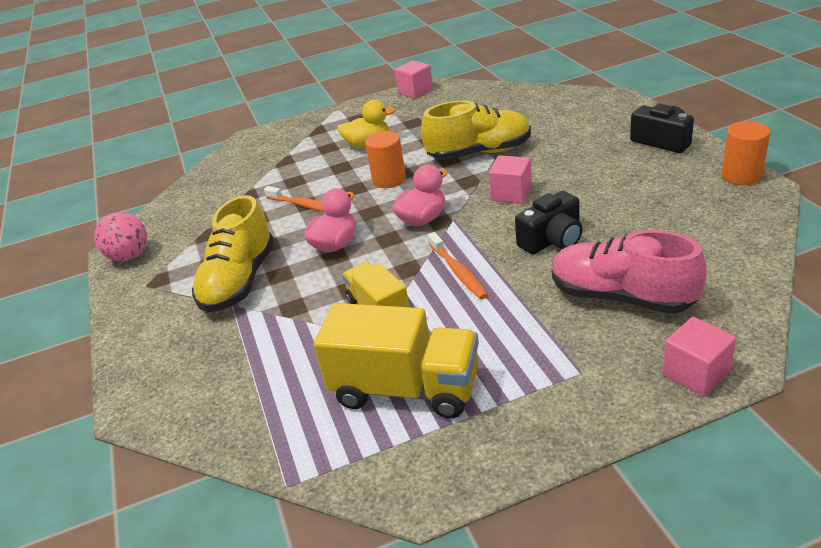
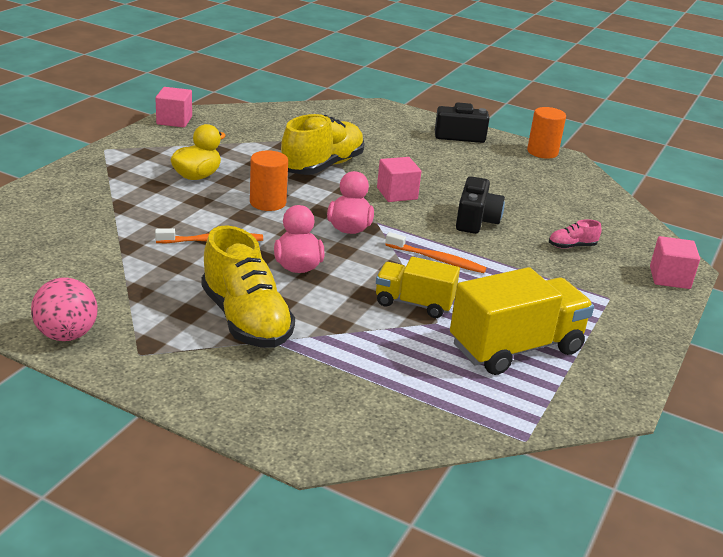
camera: 50 degrees left, 5 degrees down
(621, 297) = (572, 246): pink shoe -> pink shoe, size x0.43

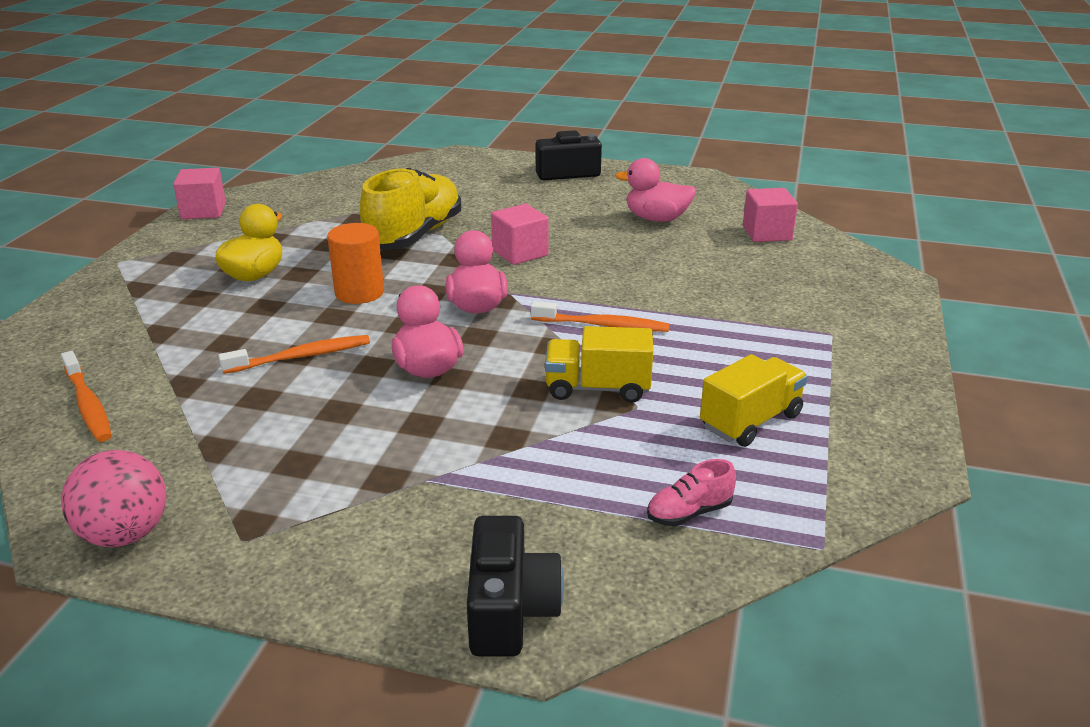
camera: 10 degrees left, 0 degrees up
(62, 247) = (88, 405): none -> orange toothbrush
(246, 320) = (382, 457): yellow shoe -> none
(476, 220) = (629, 268): black camera -> black camera (510, 610)
(514, 185) = (656, 219): none -> pink duck
(515, 348) = (750, 421): yellow truck -> yellow truck, size x0.61
(542, 152) = (671, 175): orange cylinder -> none
(572, 246) = (757, 279): pink shoe -> pink shoe (689, 513)
(669, 278) = (887, 295): pink cube -> pink cube (767, 233)

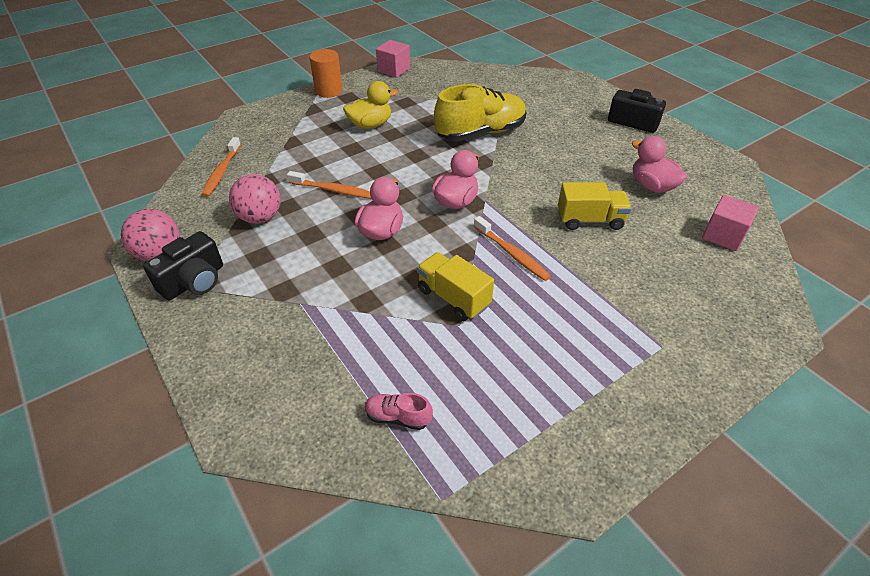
camera: 40 degrees right, 15 degrees up
(234, 426) = (260, 217): none -> pink ball
(359, 293) = (406, 161): orange cylinder -> orange cylinder (329, 91)
(510, 610) = (244, 409): black camera -> black camera (194, 281)
(520, 253) = (527, 173): pink cube -> none
(750, 421) = (515, 379): yellow truck -> yellow truck (590, 220)

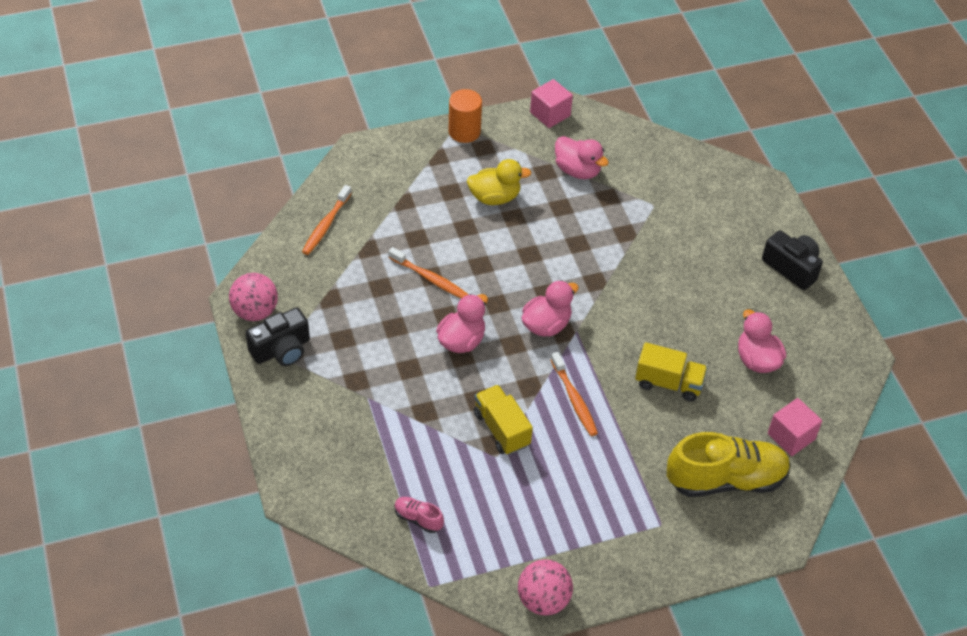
camera: 15 degrees right, 5 degrees up
(260, 217) = (352, 294): pink ball -> pink ball (543, 600)
(431, 97) = (577, 170): none -> pink duck
(480, 133) = (610, 240): yellow shoe -> yellow shoe (726, 479)

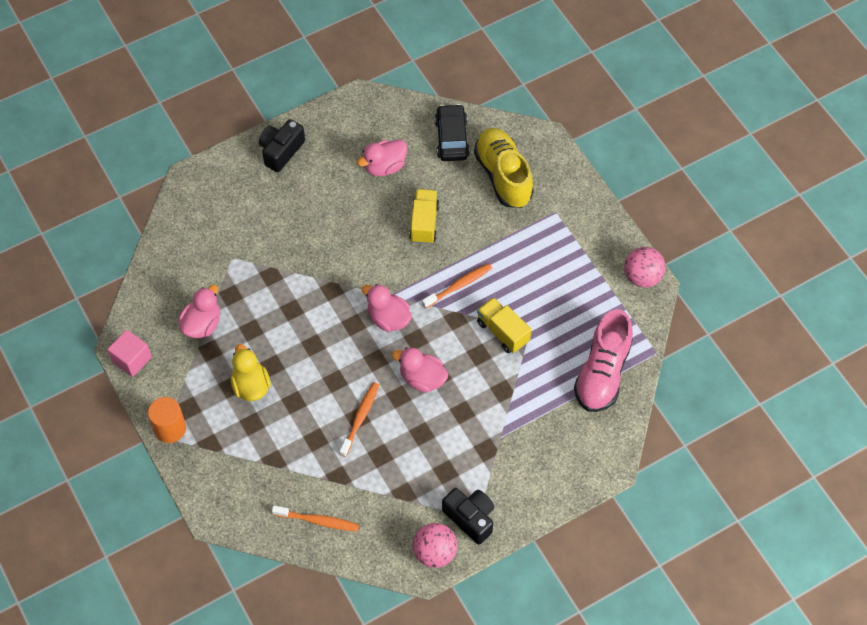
camera: 100 degrees left, 10 degrees up
(418, 518) = (602, 373): pink shoe -> pink shoe, size x2.32
(501, 429) = (502, 332): yellow truck -> yellow truck turned 90 degrees clockwise
(791, 436) = (452, 138): pink cube -> black car

